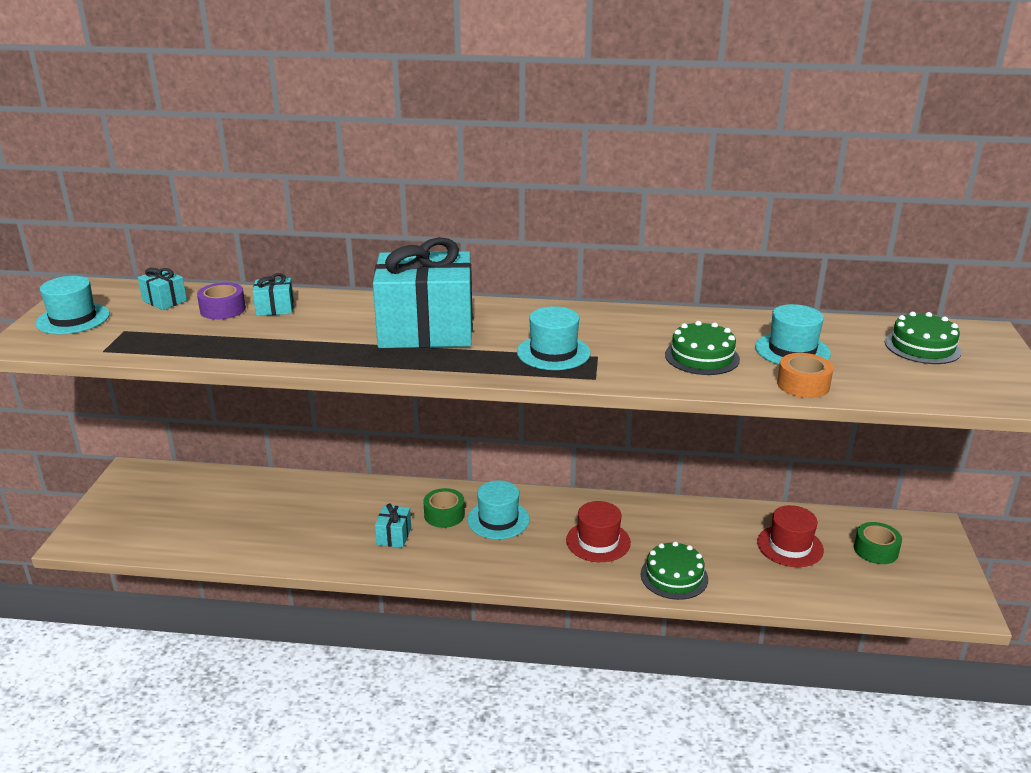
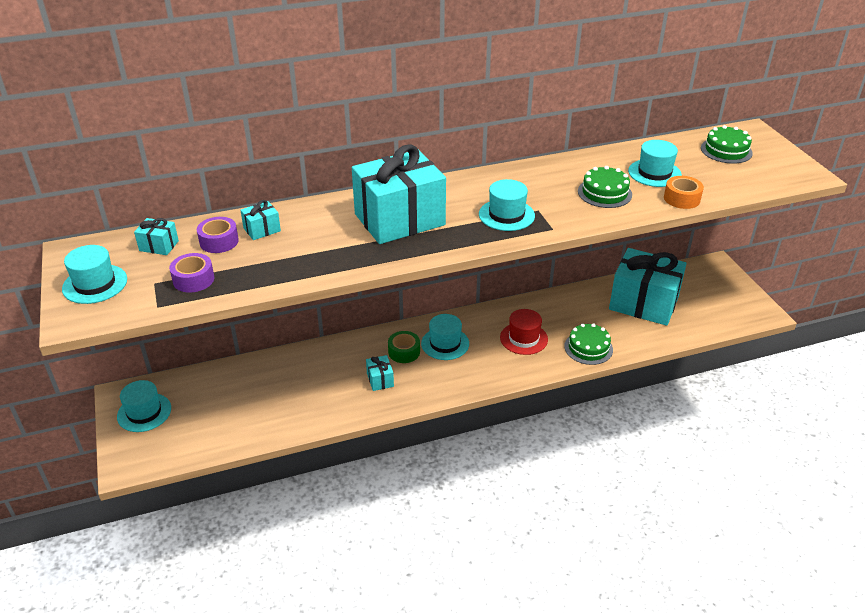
camera: 25 degrees left, 10 degrees up
(136, 495) = (144, 412): none -> turquoise hat
(162, 336) = (193, 279): none -> purple tape
(790, 546) = (643, 303): red hat -> turquoise gift
(876, 550) = (694, 290): green tape -> none

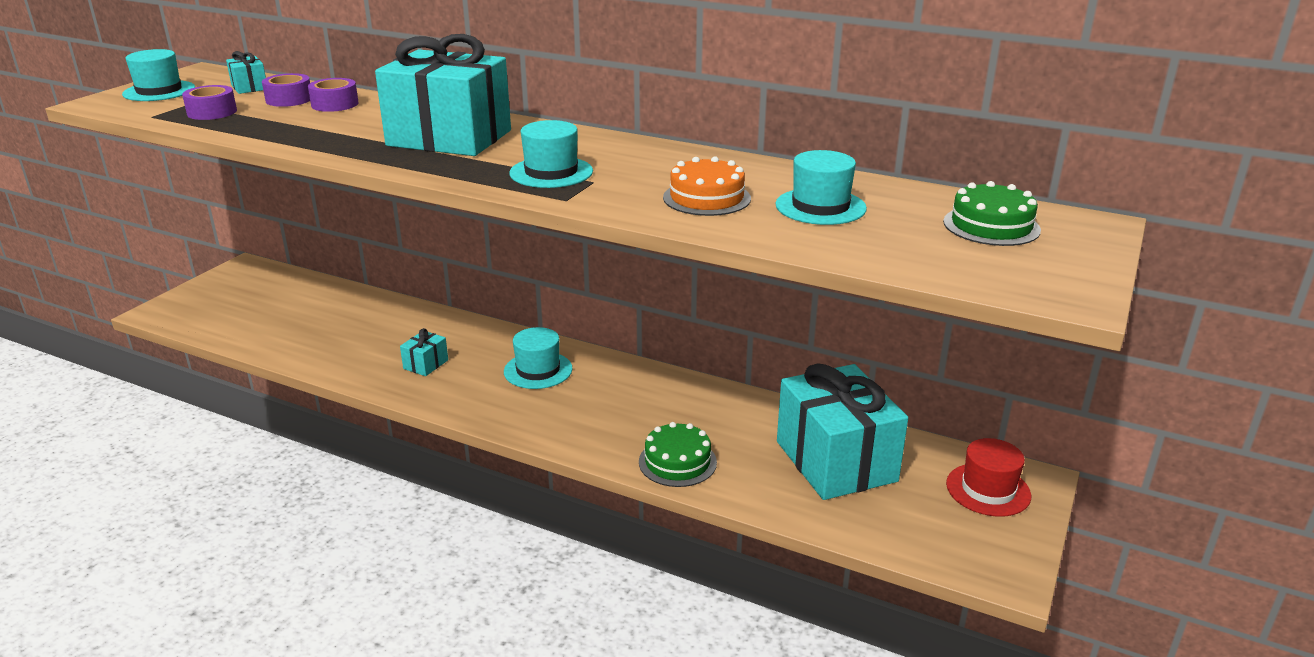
camera: 45 degrees right, 10 degrees down
(144, 412) = (234, 286): turquoise hat -> none
(262, 230) = (335, 104): turquoise gift -> purple tape
(404, 352) = (489, 355): green tape -> none
(523, 338) = (623, 411): red hat -> red hat (988, 490)
(604, 193) = (707, 198): green cake -> orange cake
(682, 198) = (792, 239): orange tape -> none

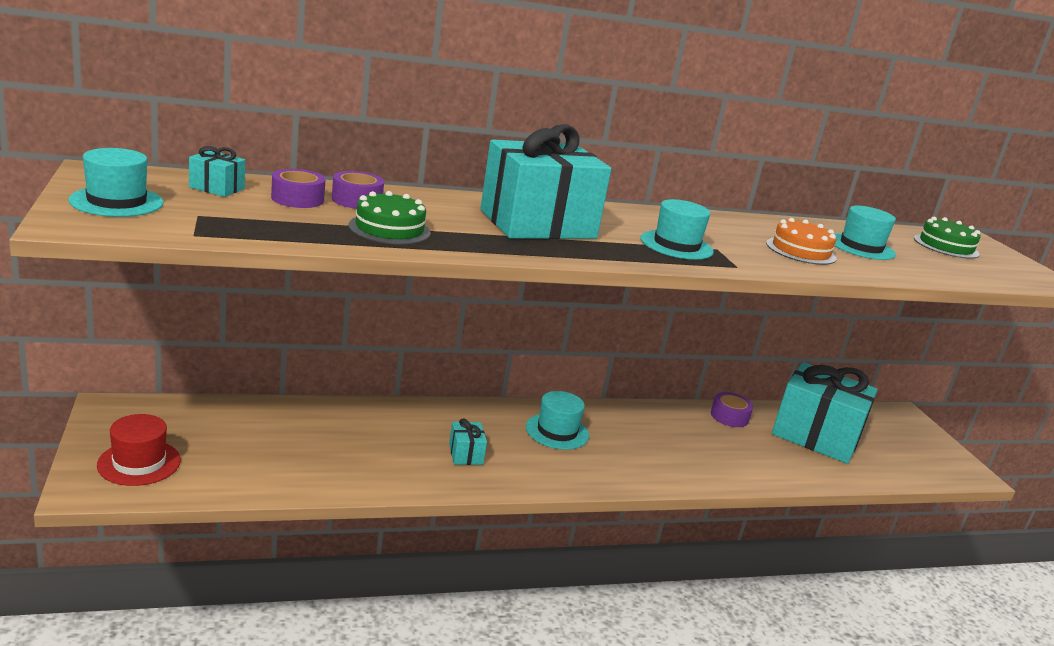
camera: 45 degrees left, 5 degrees down
(212, 112) = (253, 222): purple tape -> purple tape (729, 416)
(677, 462) = (745, 469): green cake -> green cake (389, 229)
(988, 490) = (897, 427): red hat -> red hat (139, 463)

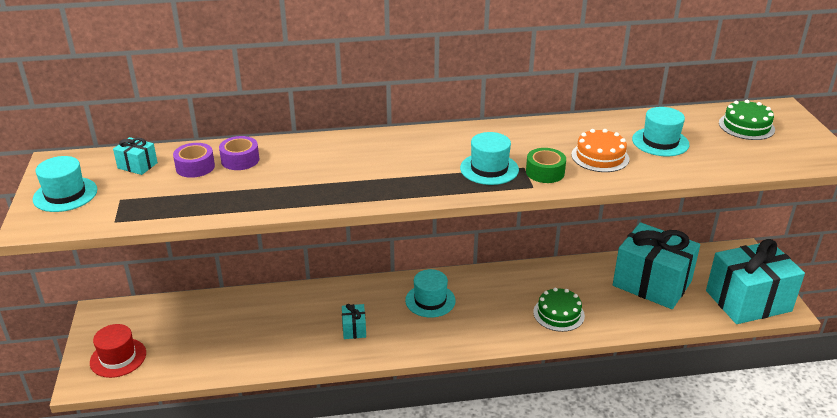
camera: 10 degrees right, 10 degrees up
(389, 229) = (258, 190): green cake -> green cake (558, 314)
(537, 224) = (378, 163): turquoise gift -> turquoise gift (748, 301)
(729, 416) = (579, 271): purple tape -> none
(744, 256) = (545, 172): none -> green tape

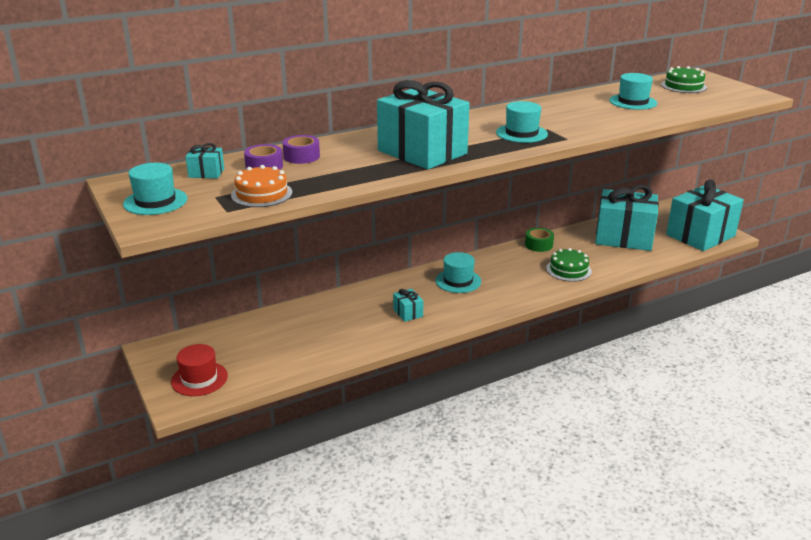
camera: 20 degrees left, 5 degrees down
(361, 177) = (422, 152): none -> turquoise gift
(545, 172) = (567, 129): green tape -> green tape (538, 245)
(600, 157) = (598, 115): orange cake -> orange cake (262, 194)

